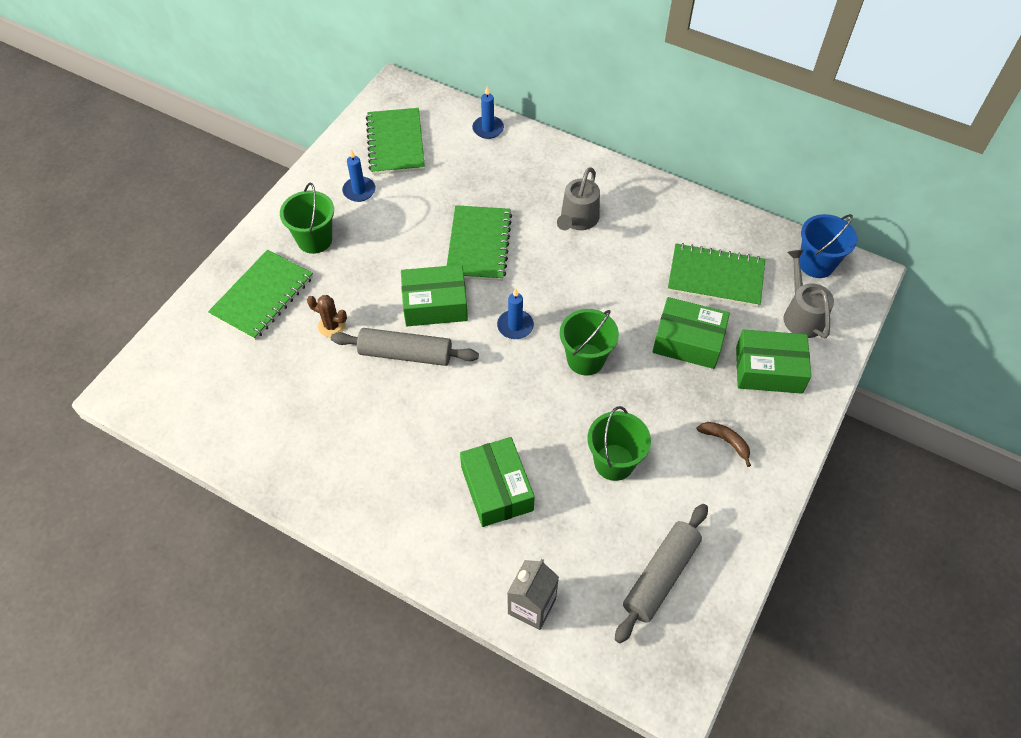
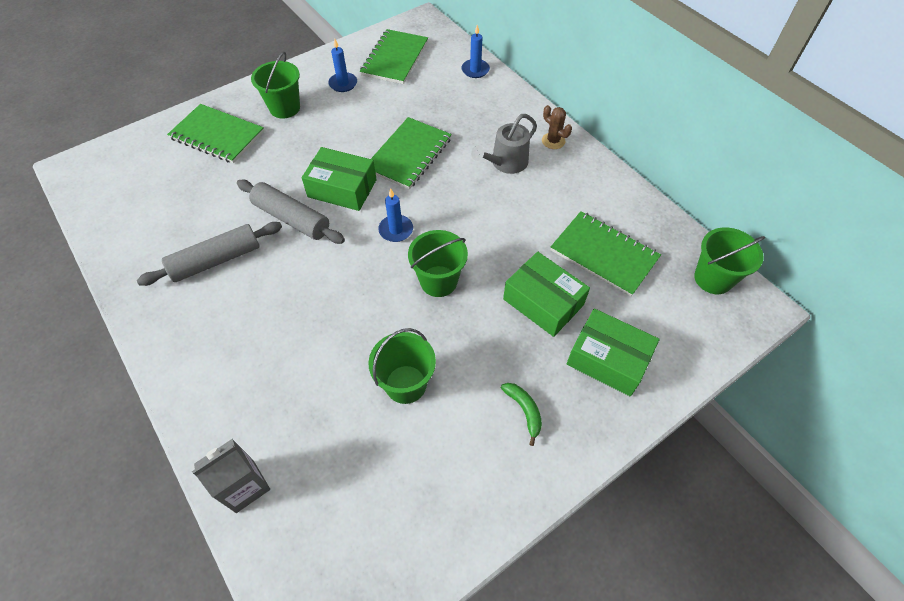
camera: 25 degrees right, 0 degrees up
(262, 296) = (217, 135): green notebook -> green notebook turned 60 degrees clockwise
(332, 326) = (251, 175): brown cactus -> brown cactus (553, 141)
(497, 488) = (288, 362): green box -> none
(661, 576) = (380, 516): grey rolling pin -> grey rolling pin (216, 260)
(725, 441) = (524, 410): brown banana -> green banana
(801, 315) = (671, 321): grey watering can -> none
(816, 264) = (713, 278): blue bucket -> green bucket

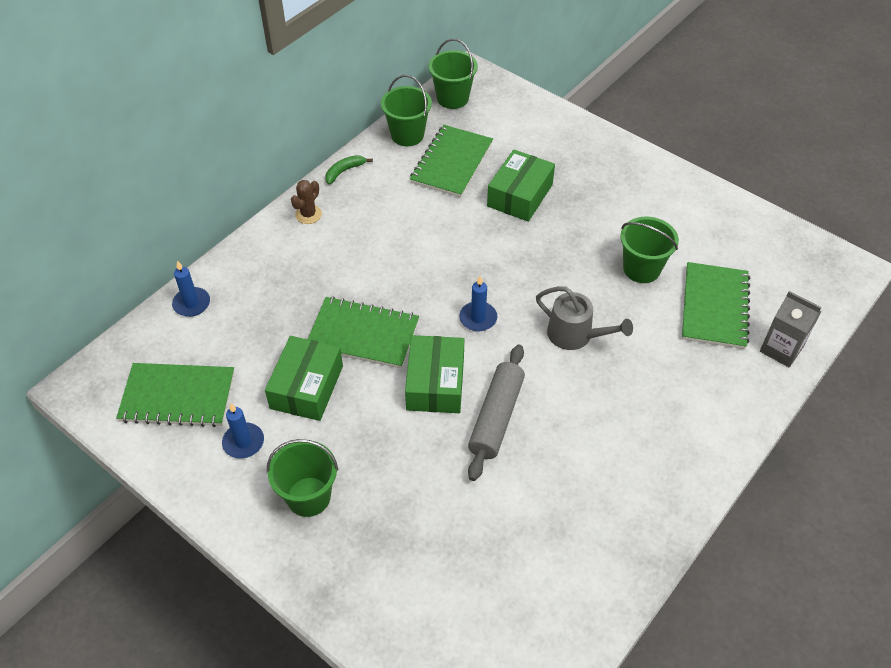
camera: 105 degrees left, 5 degrees down
(216, 260) = (581, 469): grey rolling pin -> none
(217, 135) = (384, 560): green notebook -> green notebook (714, 307)
(438, 281) = (527, 270): green bucket -> green bucket (407, 135)
(506, 163) = (353, 247): grey watering can -> grey watering can (575, 335)
(524, 410) = (626, 193): green banana -> green banana (344, 171)
(608, 359) = (558, 151): green box -> green box (307, 387)

